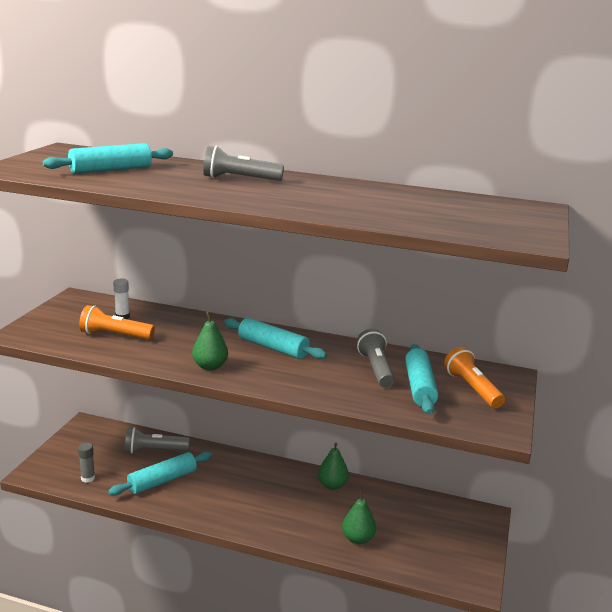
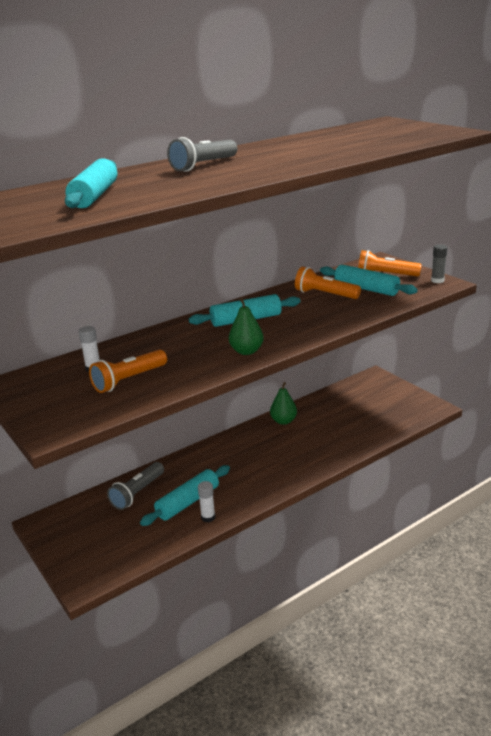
camera: 50 degrees left, 5 degrees up
(88, 478) = (134, 546): grey glue stick -> grey glue stick (437, 280)
(151, 500) = (208, 517): none -> white glue stick
(162, 481) = (188, 502): turquoise rolling pin -> turquoise rolling pin turned 45 degrees clockwise
(358, 538) = (352, 433): green pear -> none
(376, 369) = (325, 294): grey flashlight -> orange flashlight

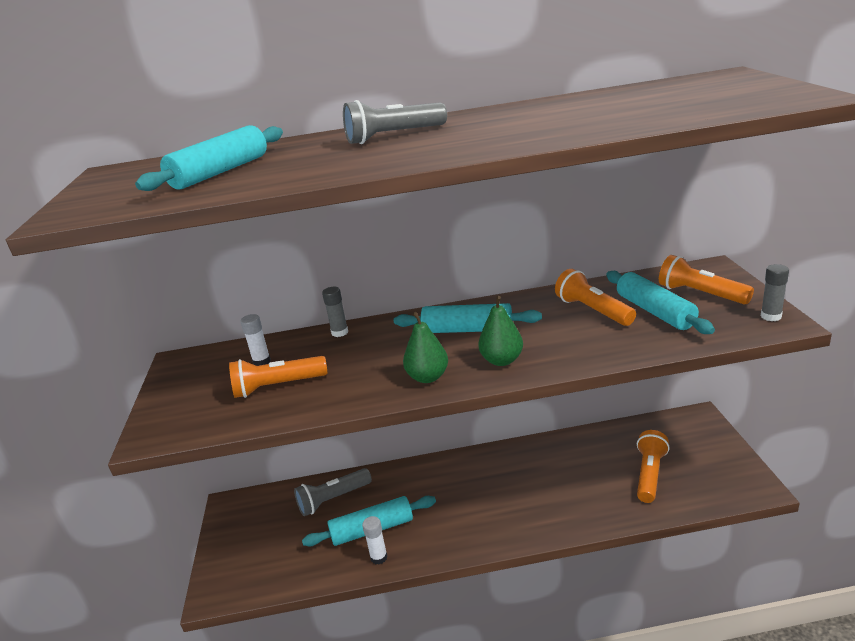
camera: 30 degrees right, 0 degrees up
(141, 339) = (340, 332): none -> grey glue stick
(283, 421) = (543, 452): green pear -> green pear (501, 360)
(365, 416) = (650, 474): none -> orange flashlight

